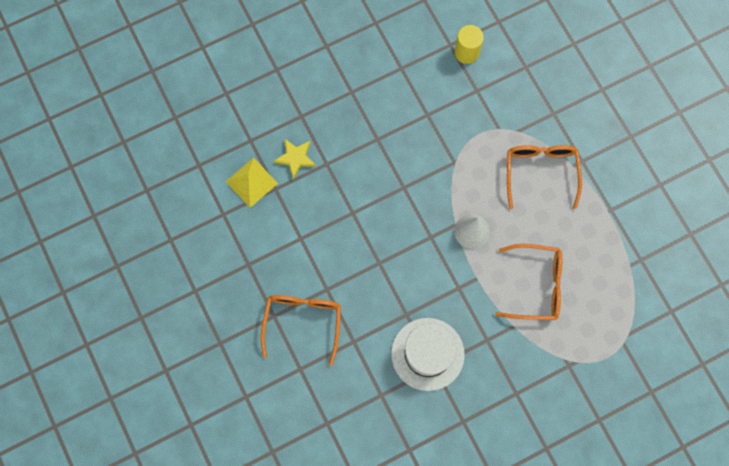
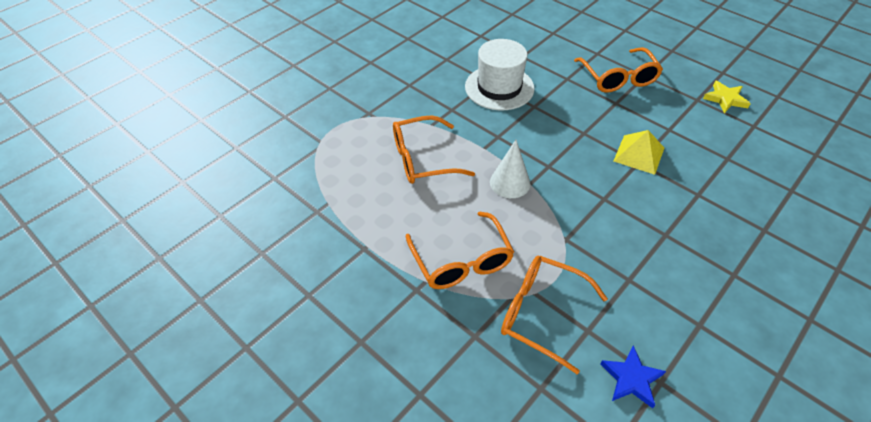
camera: 160 degrees right, 25 degrees down
(251, 182) = (754, 156): yellow pyramid -> yellow pyramid (639, 154)
(295, 158) = (733, 189): yellow star -> yellow star (725, 99)
(466, 52) = (631, 379): yellow cylinder -> blue star
(502, 113) = (541, 313): none -> orange glasses

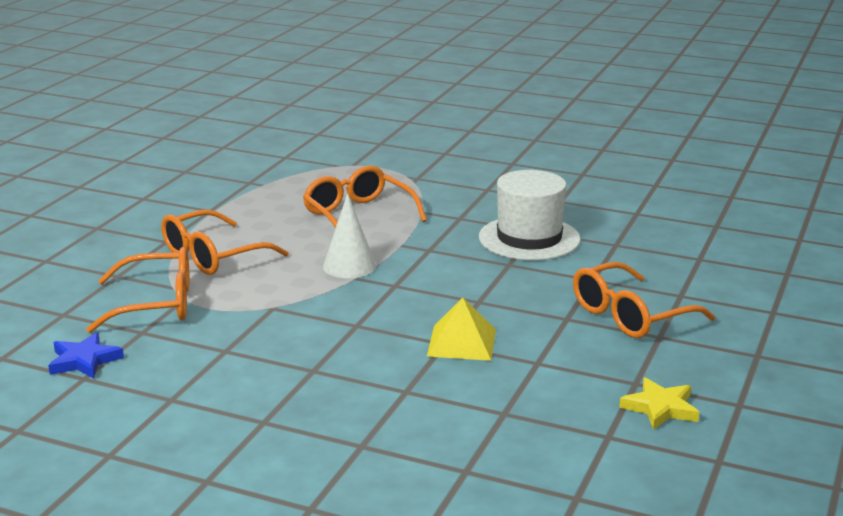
camera: 70 degrees right, 25 degrees down
(541, 313) = (157, 304): orange glasses -> orange glasses turned 75 degrees clockwise

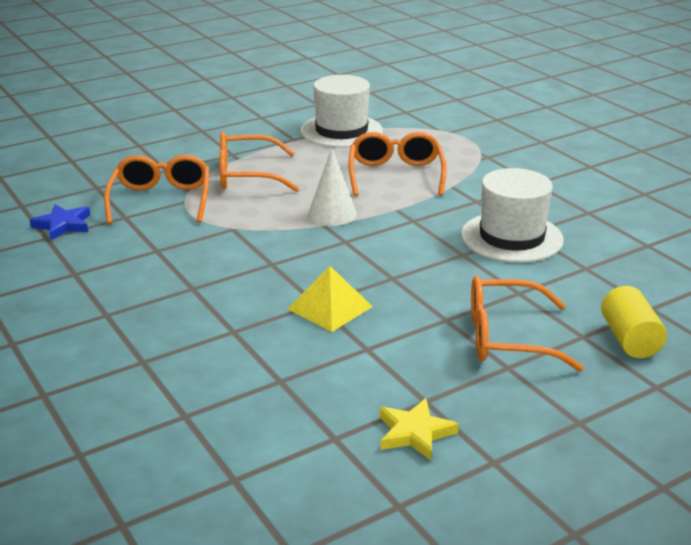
camera: 35 degrees right, 5 degrees up
(157, 304) = (161, 200): orange glasses -> orange glasses turned 120 degrees counterclockwise
(248, 190) = (341, 131): none -> white hat
(714, 286) = (629, 339): none -> yellow cylinder

